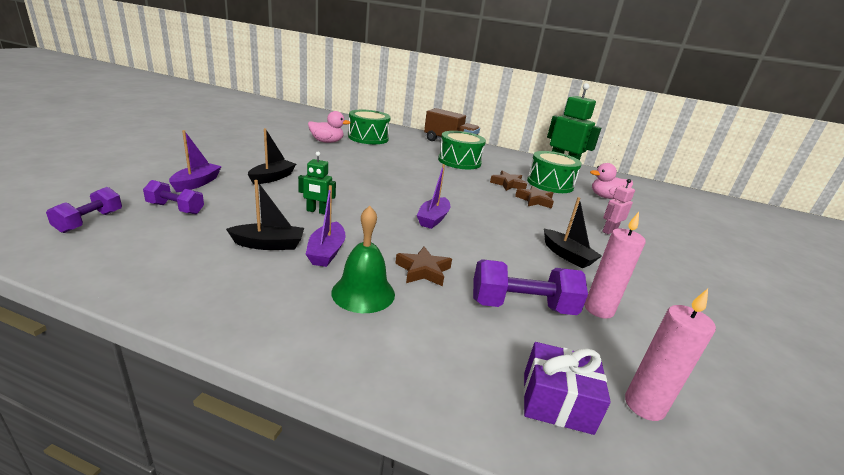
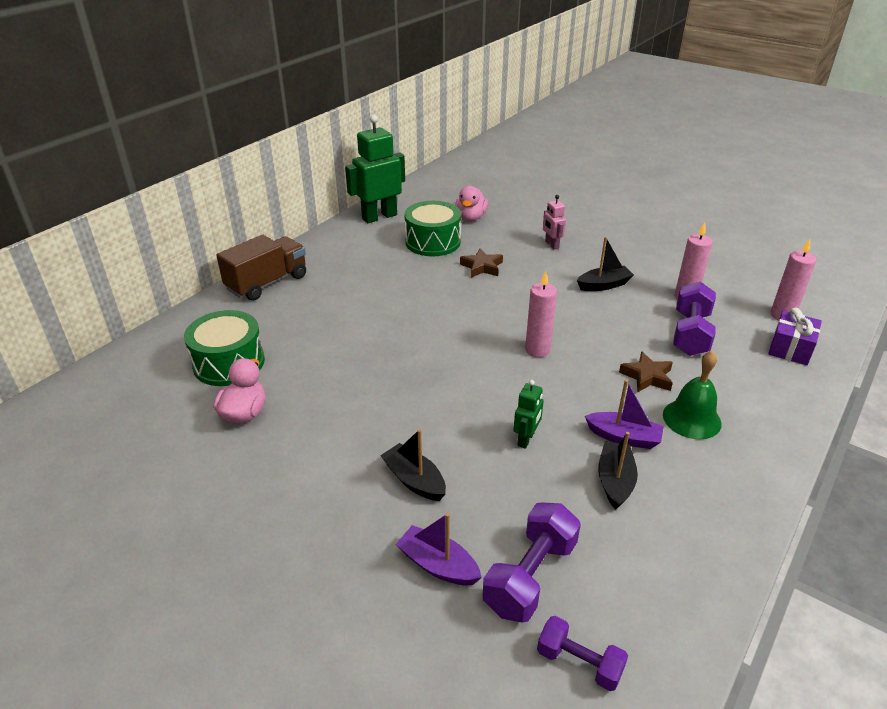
camera: 70 degrees left, 10 degrees up
(175, 208) = (530, 576): purple dumbbell -> purple dumbbell, size x1.59
(433, 219) = (537, 350): purple boat -> pink candle
(459, 161) = (352, 292): green drum -> none
(508, 184) = (435, 272): brown star -> none

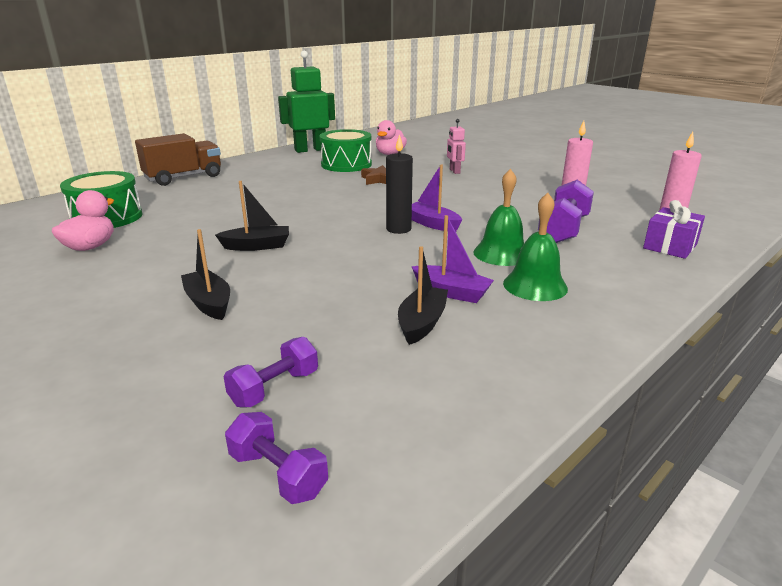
camera: 10 degrees right, 10 degrees down
(438, 565) = (180, 368): purple boat -> purple boat (432, 224)
(526, 439) = (346, 285): green robot -> none
(530, 576) = (274, 388): purple dumbbell -> purple dumbbell, size x0.63
(537, 350) = (398, 229): pink candle -> black candle
(604, 285) = (490, 196): black boat -> black boat (257, 246)
(647, 376) = (501, 253): brown star -> green bell

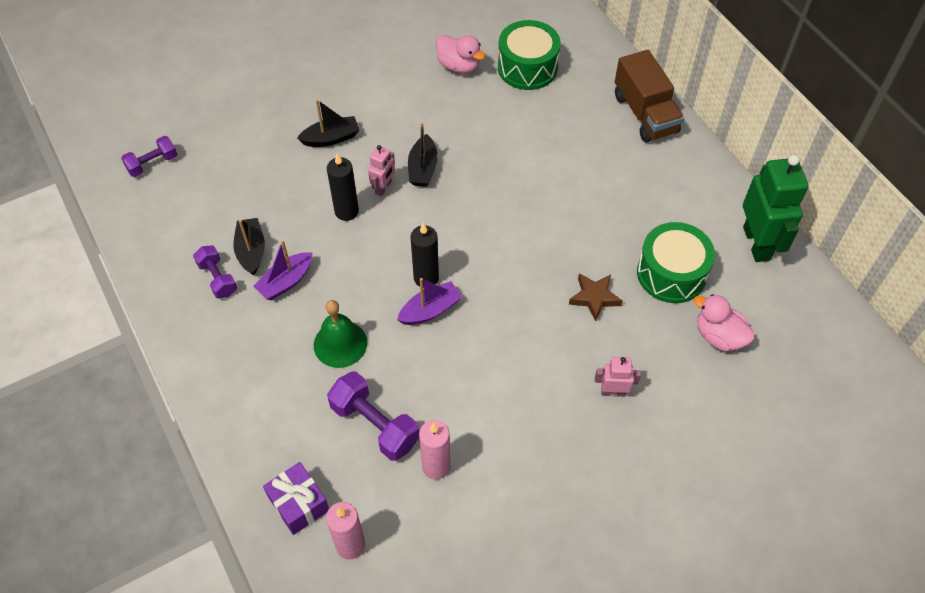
camera: 105 degrees right, 30 degrees up
(274, 388) = (217, 167): purple dumbbell -> purple dumbbell (217, 278)
(289, 261) = (383, 188): none -> pink robot
(331, 275) = (346, 211): none -> black candle
(422, 323) = (251, 251): black boat -> black boat turned 135 degrees counterclockwise
(535, 285) = (272, 343): green bell -> none

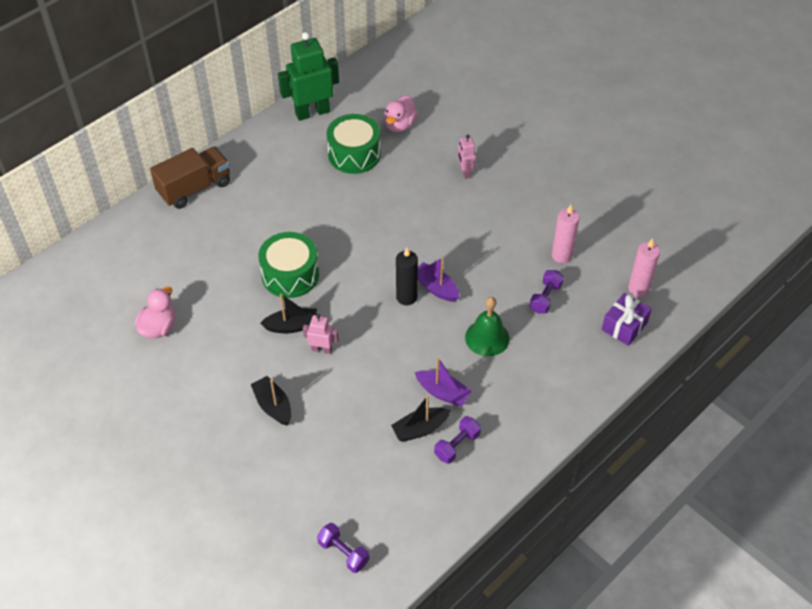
camera: 105 degrees left, 5 degrees down
(346, 211) = (355, 369): black candle -> none
(375, 424) = (545, 298): purple dumbbell -> purple dumbbell, size x0.63
(527, 67) = (152, 275): green drum -> green drum (290, 275)
(594, 297) = (390, 193): brown star -> none

